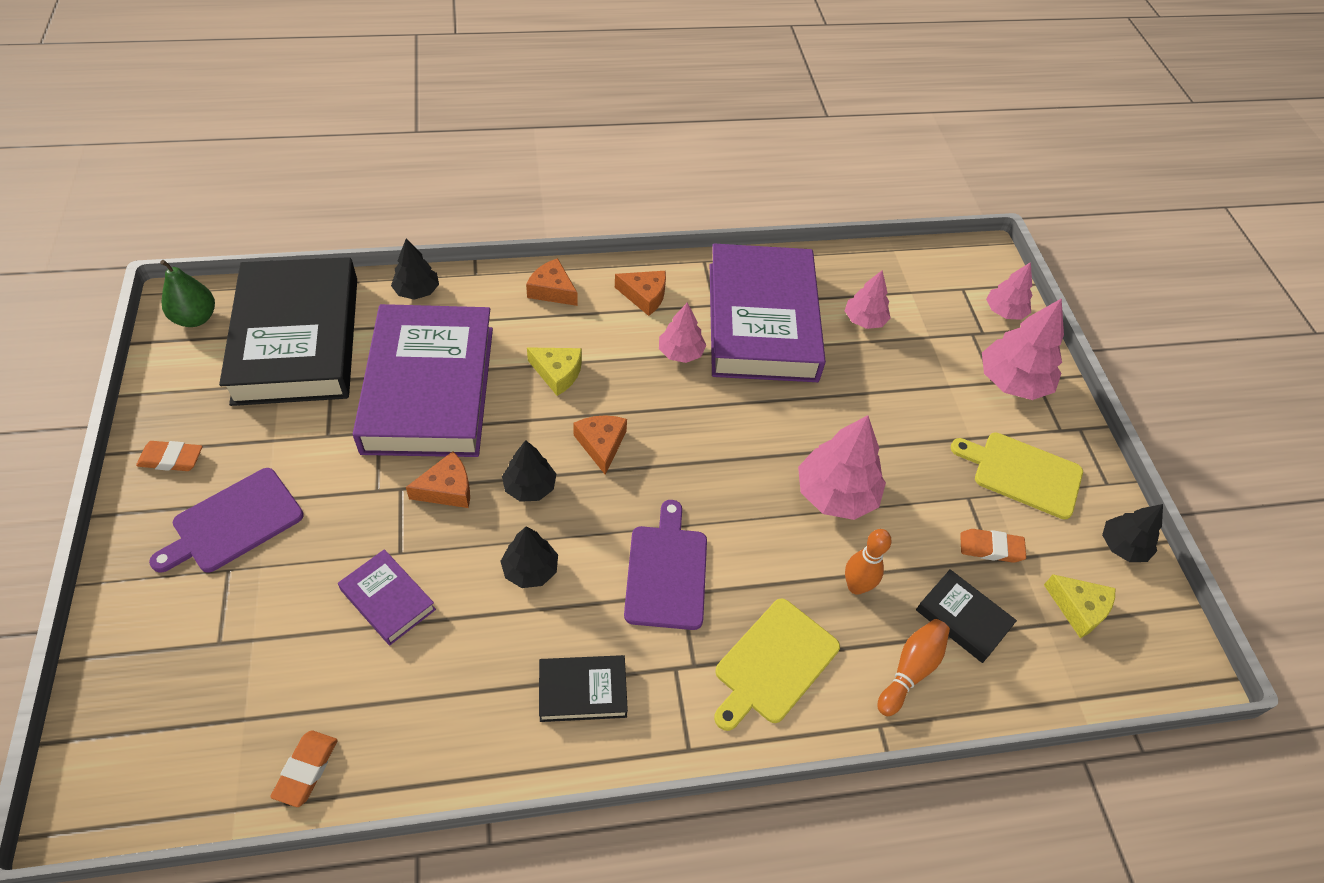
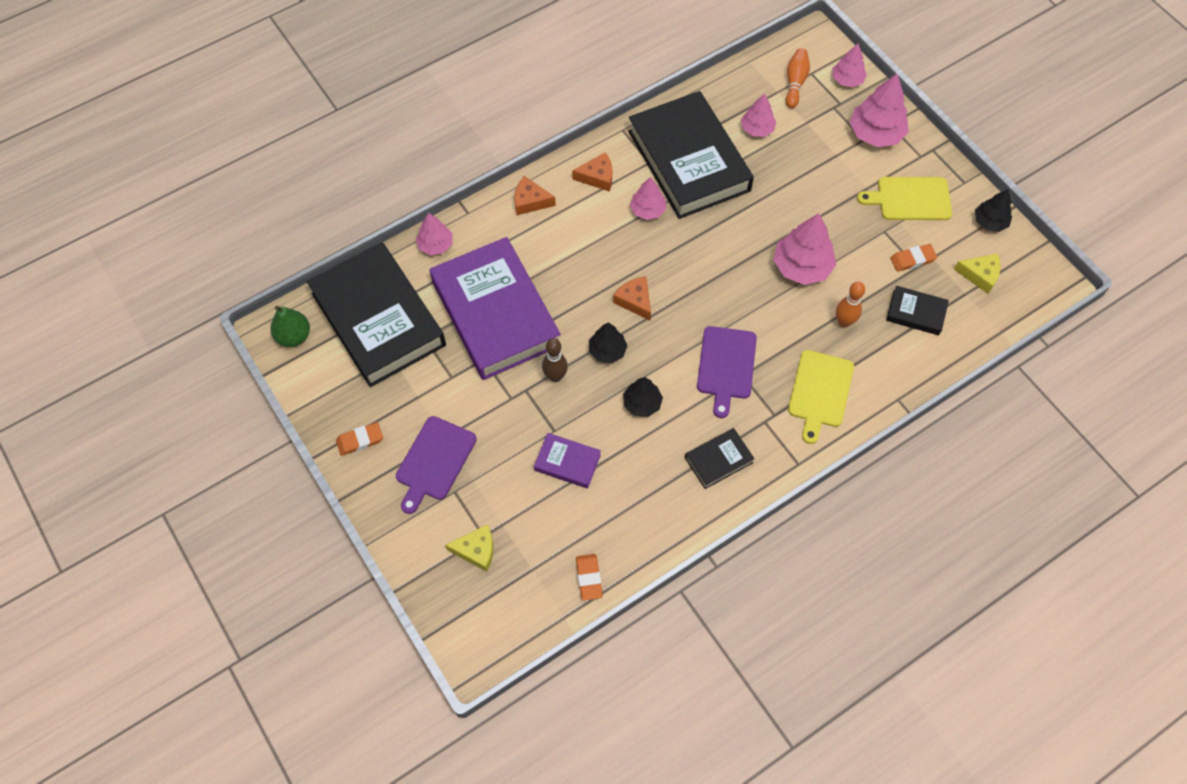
camera: 20 degrees left, 10 degrees up
(417, 291) = (435, 245): black tree -> pink tree
(447, 489) = (555, 376): orange cheese -> brown bowling pin
(557, 373) = (574, 263): yellow cheese -> yellow cheese (476, 550)
(667, 572) = (726, 366): purple cutting board -> purple cutting board turned 150 degrees counterclockwise
(762, 321) = (689, 161): purple book -> black book
(910, 670) = (900, 359): orange bowling pin -> orange bowling pin (795, 83)

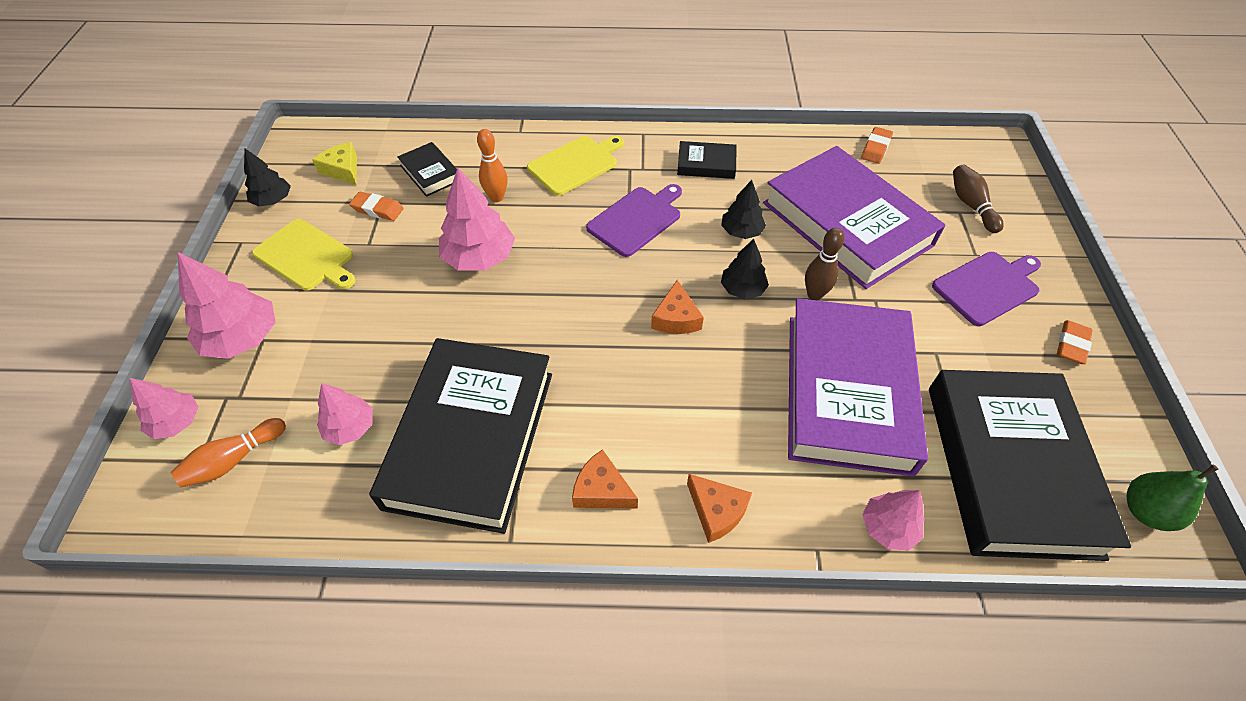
camera: 145 degrees left, 10 degrees down
(360, 440) = (1072, 345): orange eraser -> orange eraser turned 75 degrees counterclockwise
(476, 550) = (971, 205): yellow cheese -> brown bowling pin
(567, 462) = (846, 224): purple book -> purple book, size x2.34
(647, 210) = (577, 406): pink tree -> none

